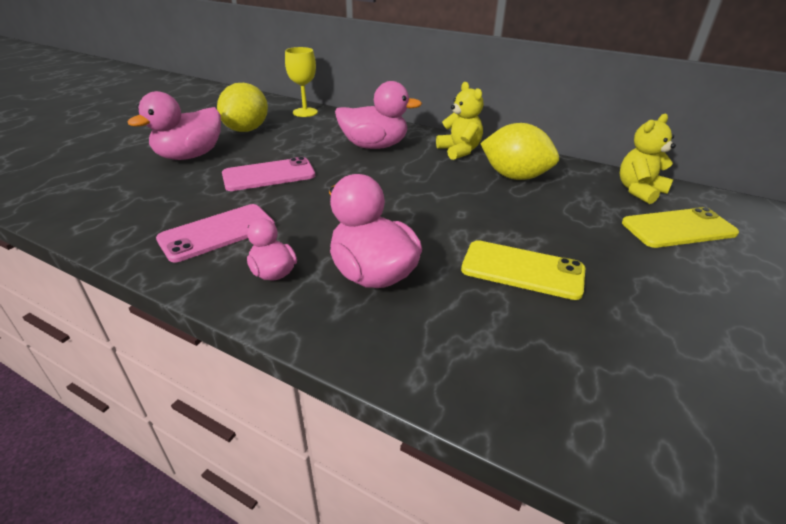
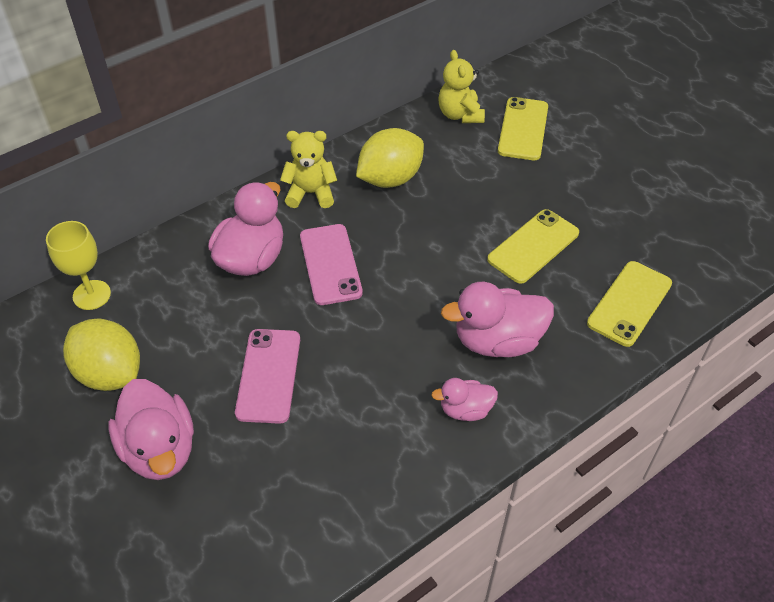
camera: 65 degrees left, 15 degrees up
(217, 233) = (376, 443): pink phone -> pink phone (330, 264)
(510, 371) = (629, 303): none -> yellow phone

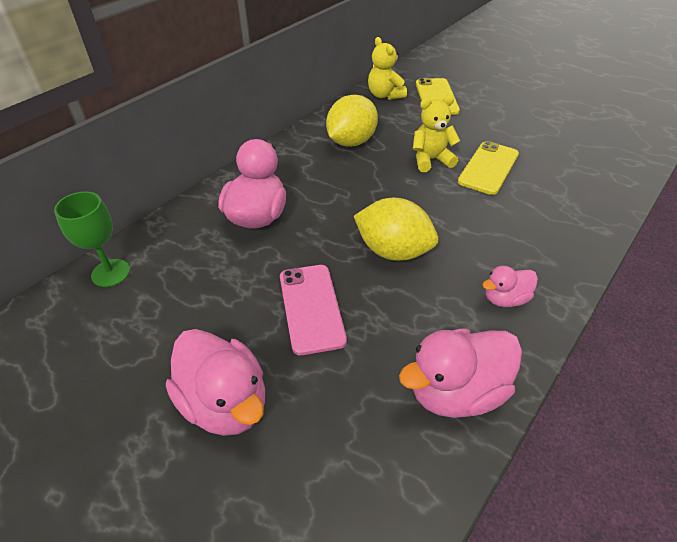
camera: 15 degrees left, 5 degrees down
(92, 295) = (111, 273): yellow goblet -> green goblet
(110, 373) = (148, 339): yellow lemon -> yellow lemon (393, 251)
(310, 193) = (290, 161): yellow teddy bear -> yellow teddy bear (431, 160)
(330, 264) = (329, 208): pink phone -> none
(497, 341) = (500, 239): pink duck -> pink duck (456, 391)
(629, 303) = (586, 193): yellow phone -> none

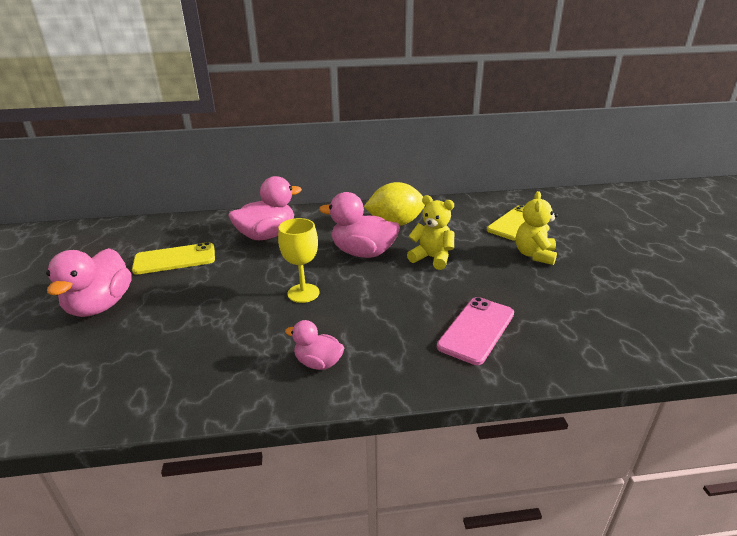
camera: 45 degrees right, 15 degrees down
(111, 273) = (163, 226): green goblet -> none
(311, 308) = (208, 292): pink phone -> pink phone (476, 330)
(384, 95) = (475, 207): yellow teddy bear -> yellow teddy bear (534, 255)
(393, 251) = (303, 293): yellow lemon -> yellow goblet
(456, 391) = (192, 384): pink duck -> pink duck (363, 253)
(488, 168) = (469, 284): yellow phone -> yellow phone (175, 259)

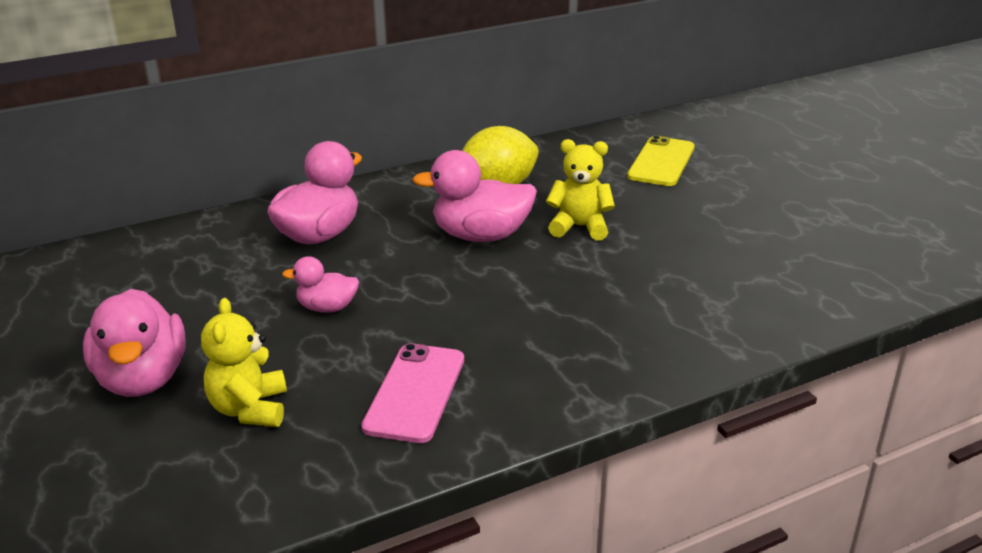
camera: 20 degrees left, 0 degrees up
(175, 259) = (200, 293): yellow phone -> none
(303, 293) = (437, 303): yellow goblet -> none
(318, 363) = (523, 382): pink duck -> pink duck (327, 308)
(476, 330) = (689, 304): pink phone -> pink phone (415, 392)
(534, 255) = (706, 201): yellow teddy bear -> yellow teddy bear (250, 409)

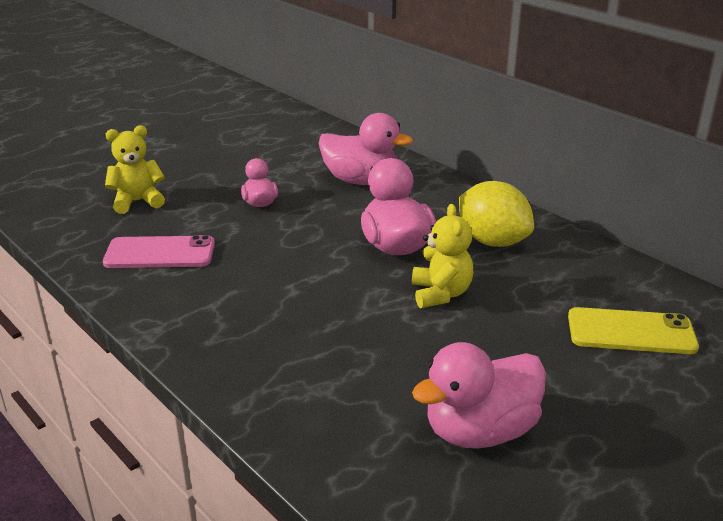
camera: 75 degrees right, 0 degrees up
(143, 379) = (165, 165): pink duck -> pink duck (480, 431)

